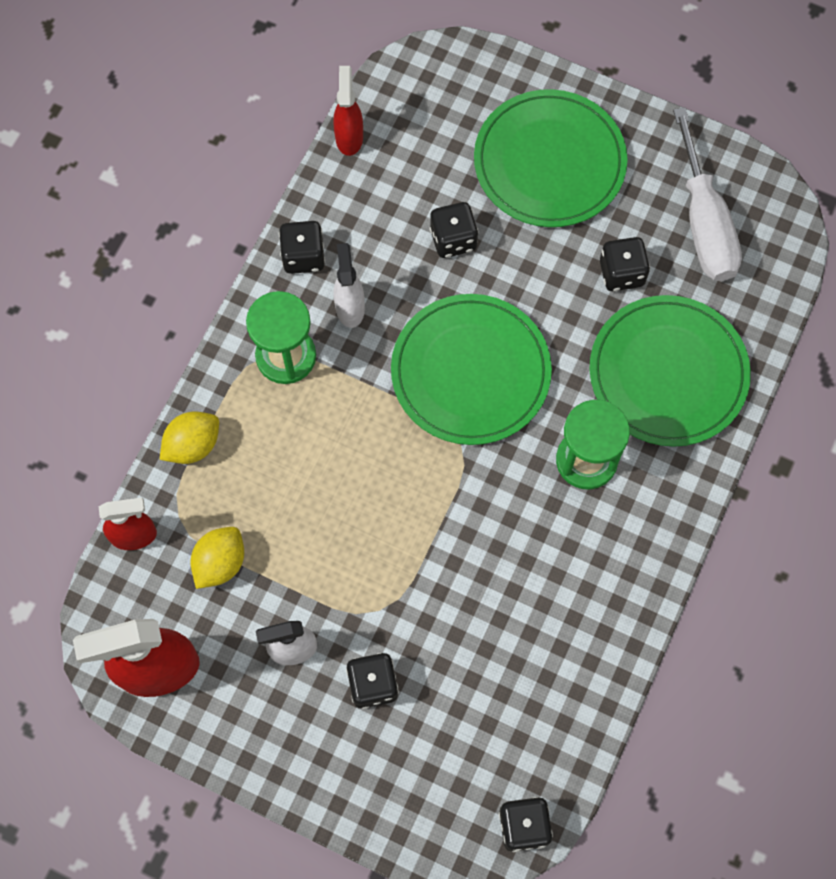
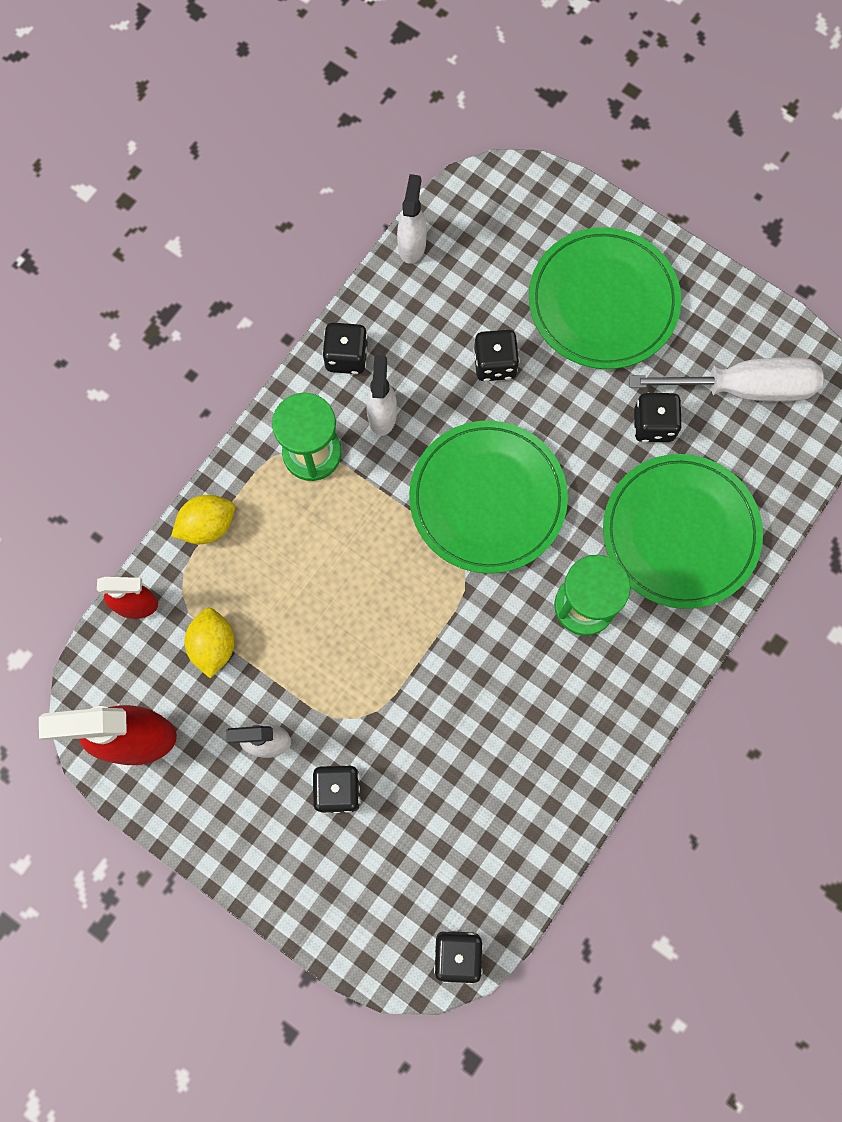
camera: 10 degrees right, 5 degrees up
(220, 563) = (213, 645): yellow lemon -> yellow lemon turned 45 degrees counterclockwise
(349, 137) = (412, 245): red spray bottle -> white spray bottle
(704, 223) = (744, 388): white screwdriver -> white screwdriver turned 90 degrees counterclockwise

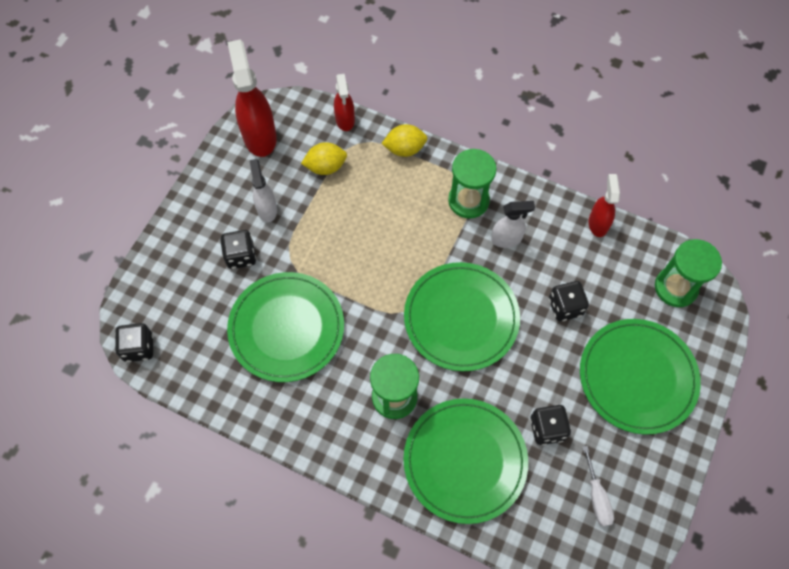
camera: 80 degrees right, 10 degrees down
(207, 525) = (404, 149): yellow lemon -> yellow lemon turned 60 degrees counterclockwise
(346, 356) = (543, 209): black dice -> none
(381, 292) = (598, 223): none -> red spray bottle
(412, 245) = (641, 237): white spray bottle -> none
(463, 736) = (286, 328): none -> green plate
(491, 223) = (675, 287): none -> green hourglass
(744, 388) = (596, 497): white screwdriver -> white screwdriver, size x0.52

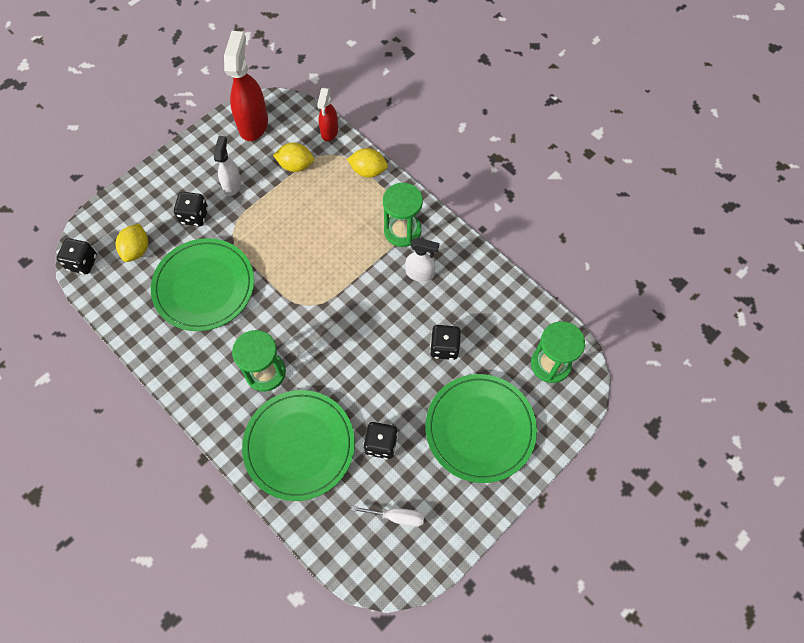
camera: 20 degrees right, 0 degrees up
(194, 313) = (137, 250): none -> yellow lemon
(461, 318) = (351, 326): green plate -> none
(596, 497) = (397, 517): white screwdriver -> white screwdriver turned 90 degrees counterclockwise
(598, 223) = (506, 286): red spray bottle -> none

